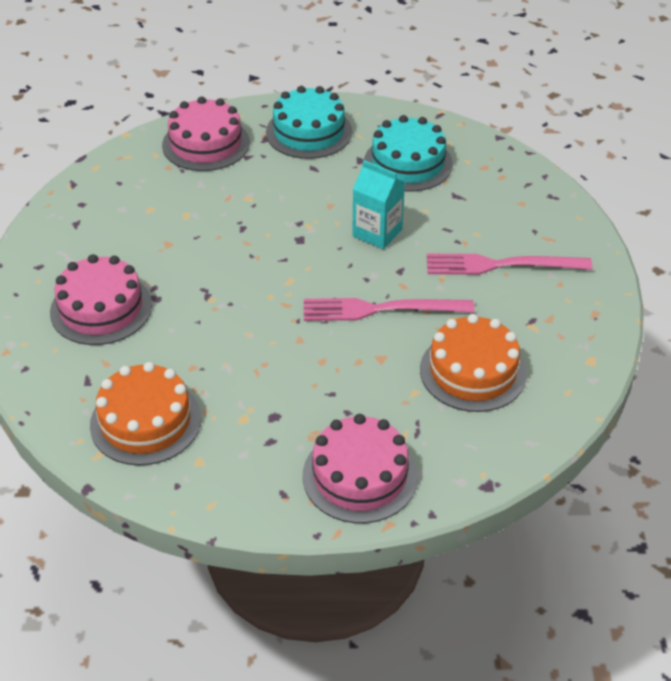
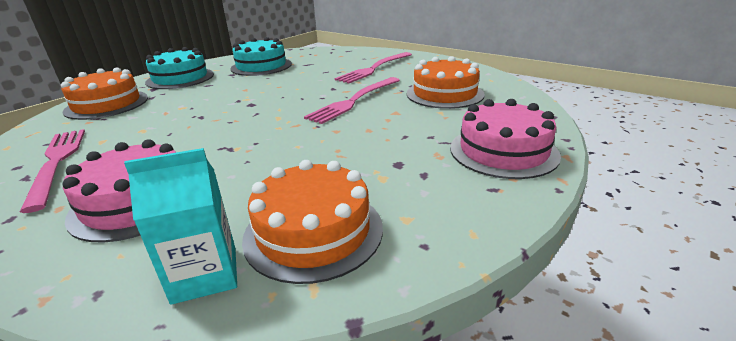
camera: 50 degrees left, 15 degrees down
(103, 219) = (57, 163): none -> pink fork
(206, 144) = (107, 104): pink cake -> orange cake
(377, 233) = (293, 85): turquoise carton -> turquoise carton (205, 274)

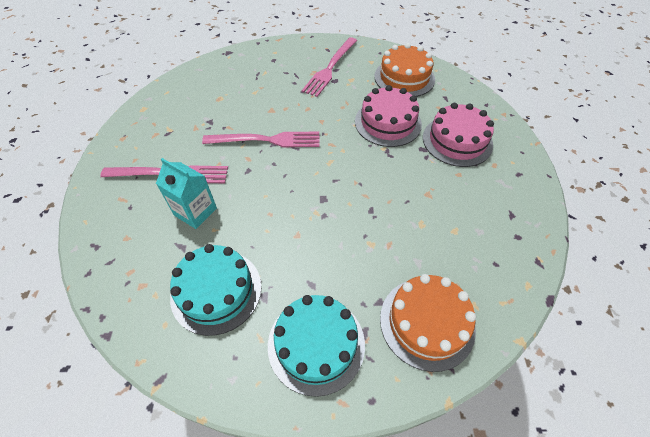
camera: 130 degrees left, 25 degrees up
(57, 163) = (490, 219): pink fork -> pink fork (330, 68)
(205, 274) = (450, 87): turquoise carton -> turquoise carton (195, 211)
(444, 94) = (217, 102): orange cake -> none
(503, 151) = (290, 55): pink cake -> pink cake (388, 123)

